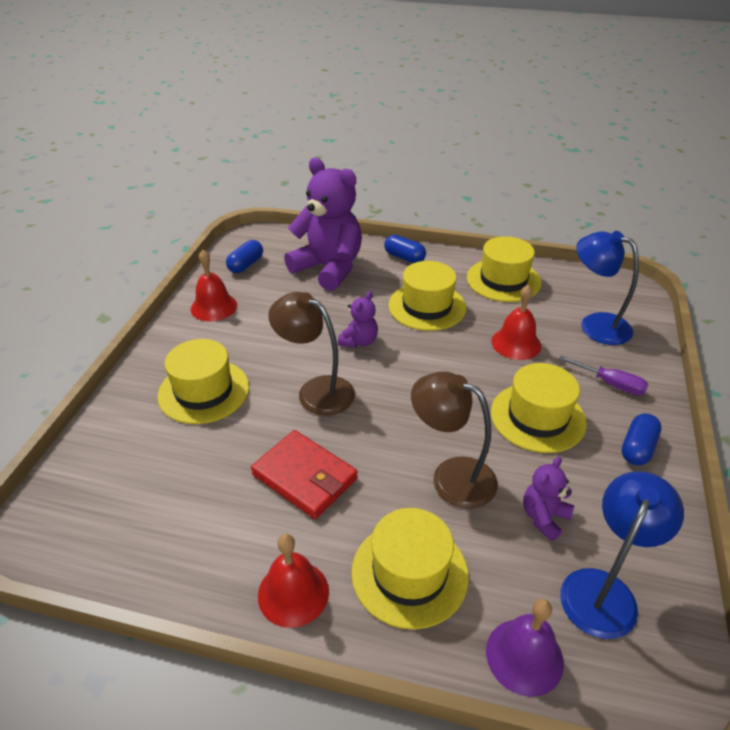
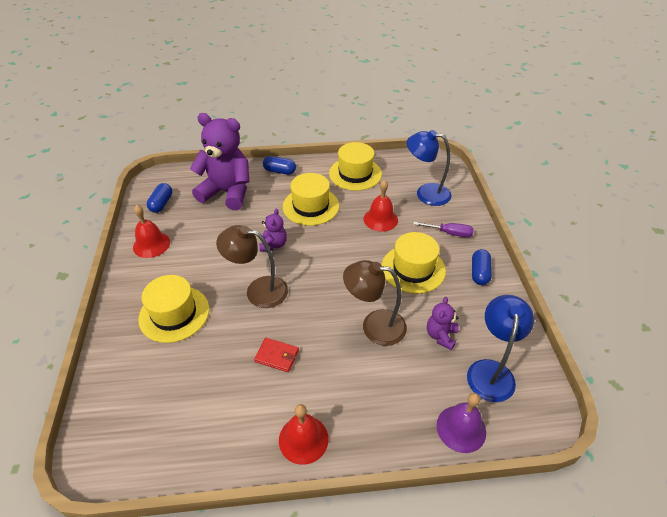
camera: 20 degrees left, 5 degrees up
(305, 477) = (277, 356): red wallet -> red wallet, size x0.59
(409, 573) = (373, 400): yellow hat -> none

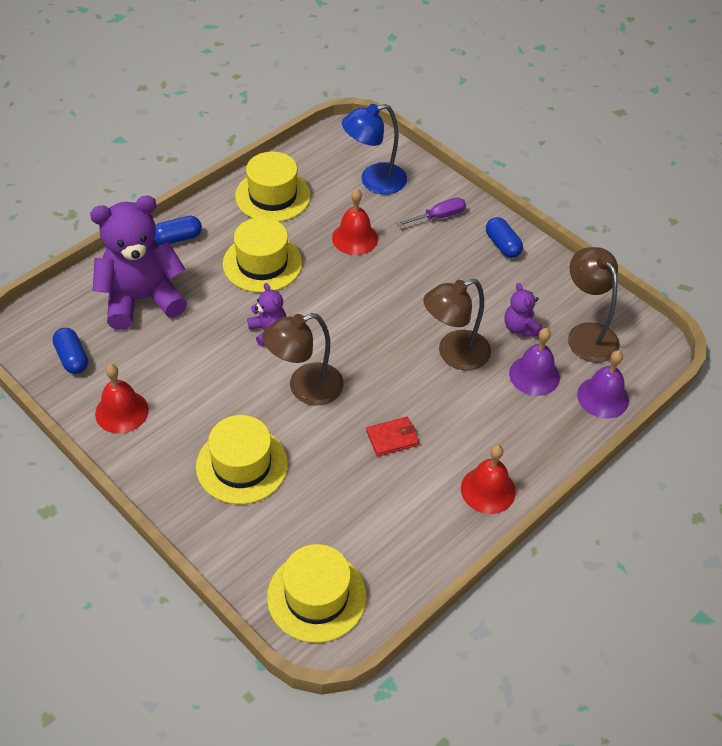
camera: 40 degrees left, 5 degrees up
(413, 269) = (438, 276): yellow hat -> yellow hat (316, 596)
(420, 376) = (534, 375): none -> purple bell
(491, 371) = (587, 334): blue lamp -> brown lamp

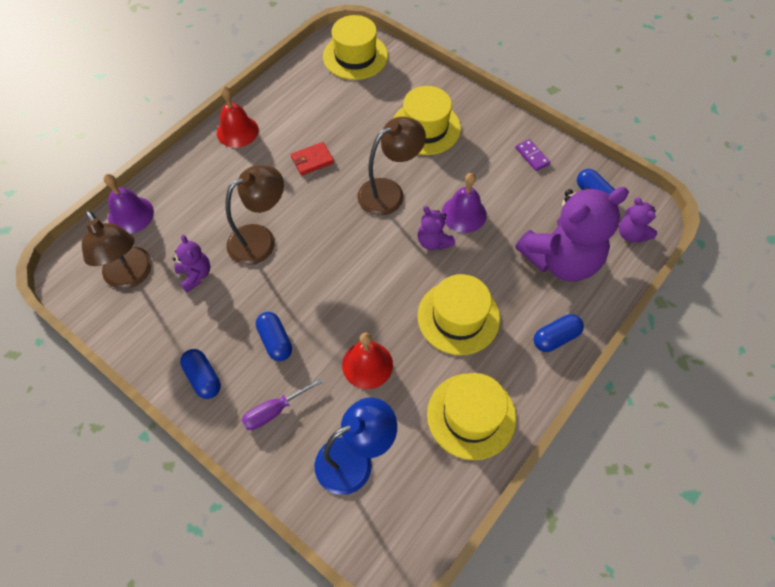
camera: 175 degrees right, 10 degrees up
(55, 314) = (631, 234): none -> purple teddy bear
(122, 411) = (532, 156): red bell -> purple domino
(438, 264) = (275, 341): none -> blue capsule
(534, 375) = (189, 228): purple bell -> purple bell (464, 214)

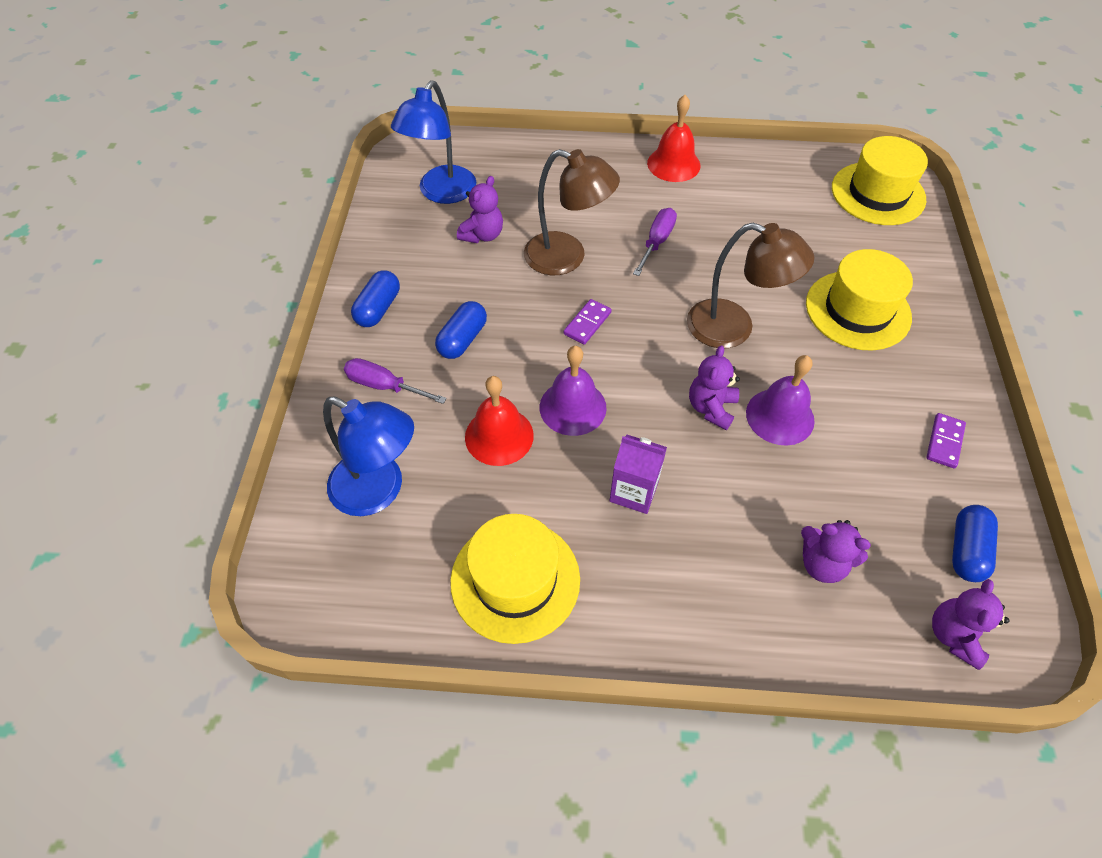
camera: 55 degrees right, 5 degrees down
(131, 215) = (504, 152): purple bell -> purple bell (572, 407)
(131, 276) = (441, 193): brown lamp -> blue lamp
(292, 184) = (656, 242): none -> purple screwdriver
(312, 160) = (703, 240): red wallet -> none
(323, 263) = (587, 323): none -> purple domino
(458, 317) = (634, 491): yellow hat -> purple carton
(555, 337) = (700, 621): blue capsule -> none
(561, 260) = (822, 563): purple teddy bear -> purple teddy bear, size x0.46

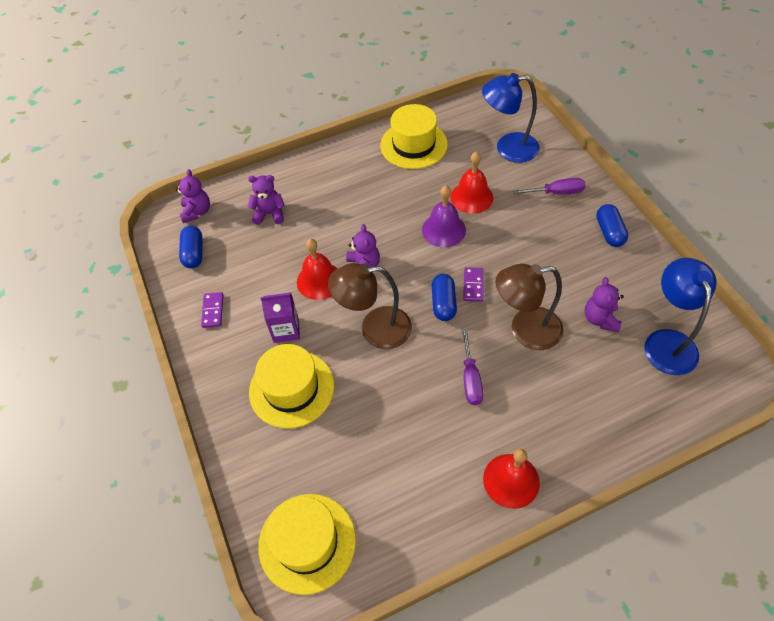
camera: 155 degrees right, 0 degrees up
(462, 339) = (540, 238): blue capsule -> blue capsule (443, 303)
(634, 491) = (382, 203): purple carton -> purple carton (286, 330)
(780, 416) = (319, 280): purple bell -> red bell

